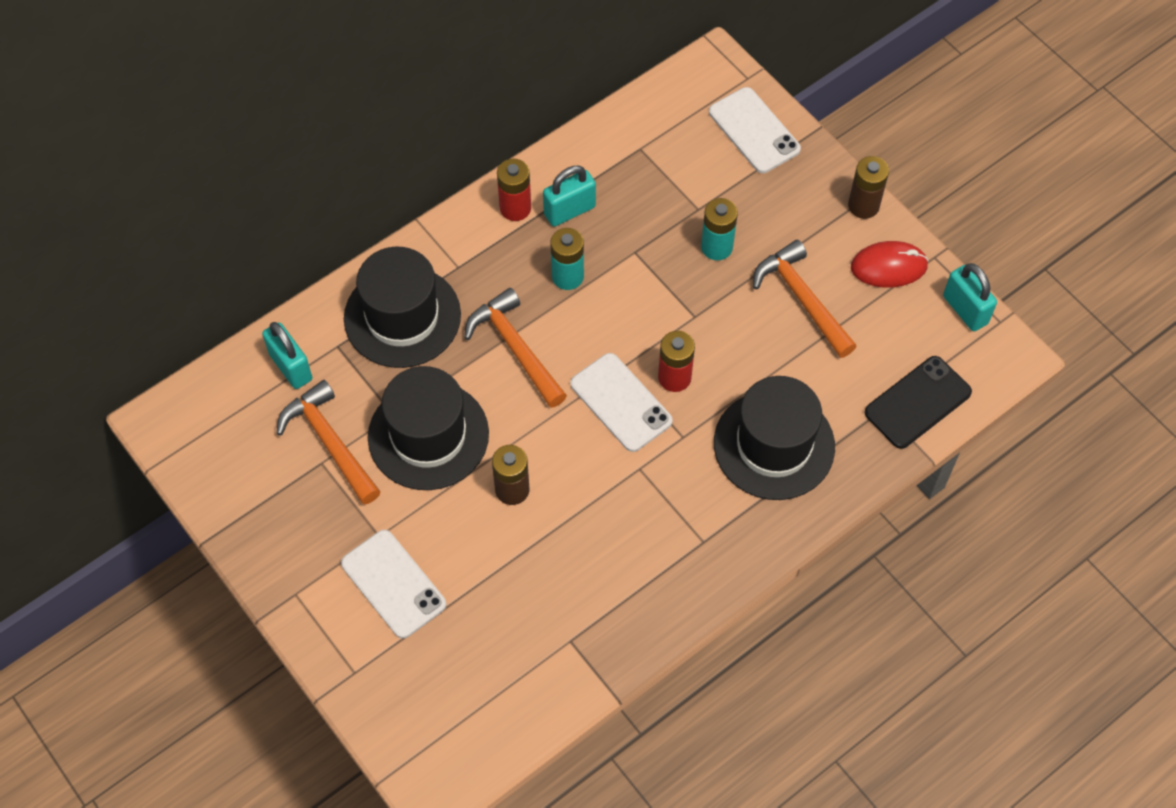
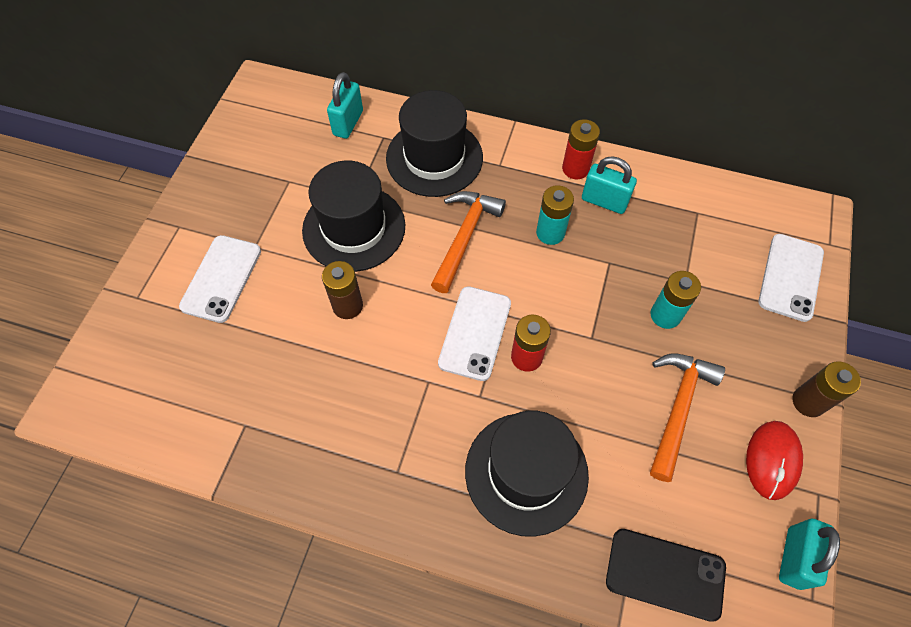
camera: 55 degrees right, 0 degrees up
(330, 442) = (307, 176): orange hammer -> none
(888, 267) = (772, 460): red mouse -> red mouse turned 60 degrees clockwise

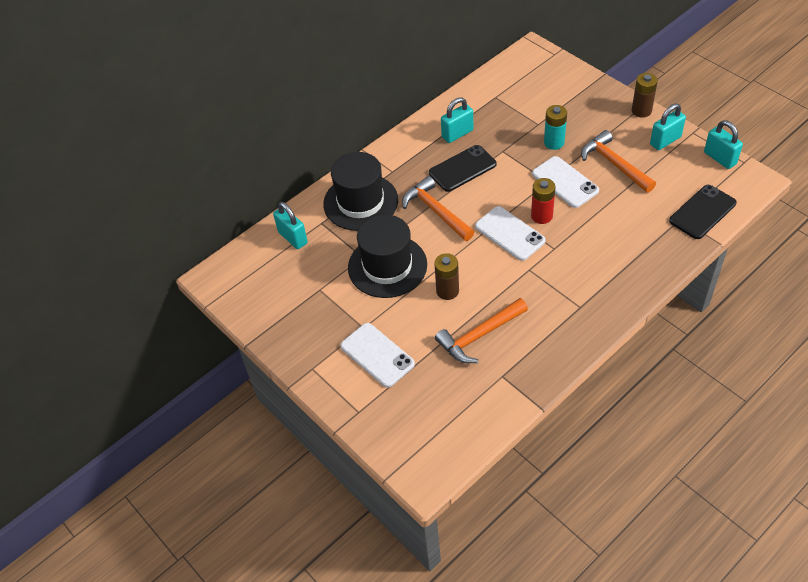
camera: 55 degrees left, 10 degrees down
(295, 372) = (479, 336): none -> orange hammer
(526, 472) = (614, 246): black hat -> none
(550, 233) = (462, 168): turquoise battery -> black phone
(575, 169) = (423, 136): red battery -> none
(772, 460) = (665, 141): red mouse -> turquoise padlock
(790, 277) = (564, 80): white phone -> white phone (565, 182)

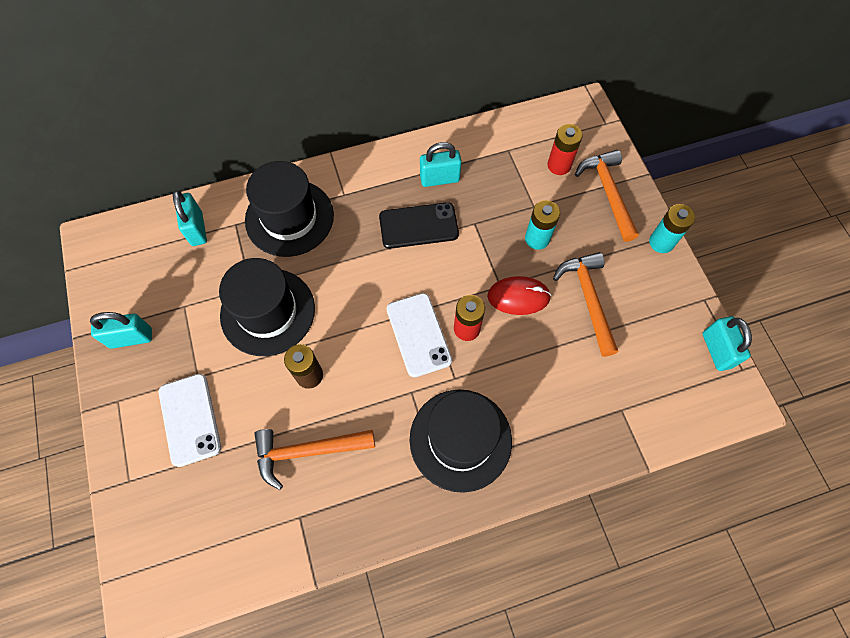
camera: 20 degrees right, 15 degrees up
(436, 211) = (359, 267): orange hammer -> orange hammer (608, 193)
(538, 92) = (559, 165): none -> red battery
(565, 182) = (518, 297): white phone -> red mouse
(583, 282) = (460, 439): none -> black hat
(641, 111) = (661, 242): brown battery -> turquoise battery
(665, 141) = (665, 296): turquoise padlock -> turquoise padlock (131, 338)
(702, 212) = (652, 414): black phone -> none

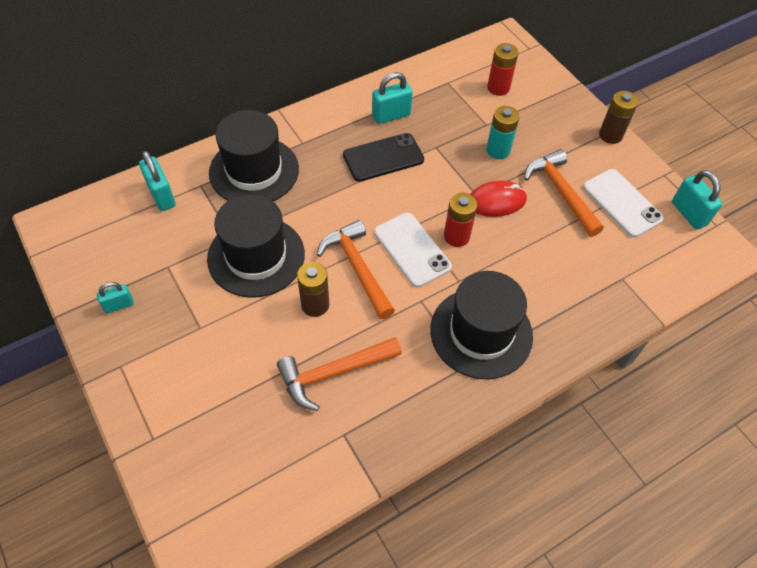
camera: 15 degrees left, 10 degrees down
(131, 338) = (119, 305): turquoise padlock -> turquoise padlock, size x0.63
(190, 419) = (203, 368): white phone -> white phone (622, 203)
(608, 193) = (550, 103): orange hammer -> orange hammer (357, 268)
(661, 242) = (610, 135): turquoise battery -> brown battery

